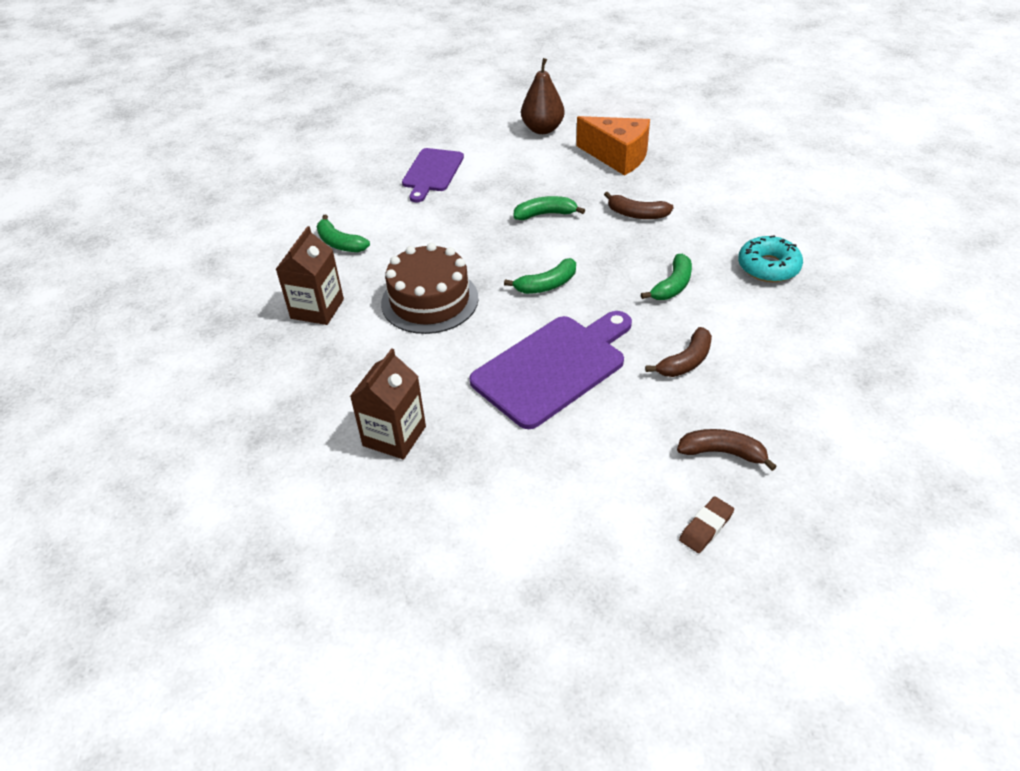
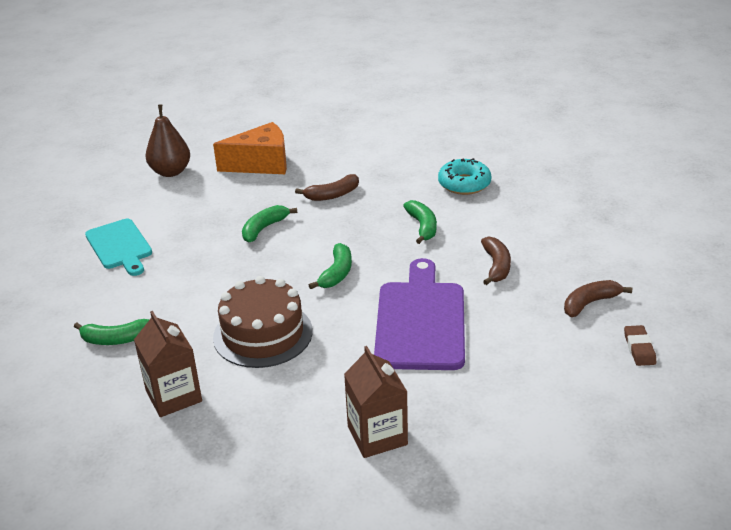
camera: 45 degrees left, 10 degrees down
(432, 172) = (120, 246): purple cutting board -> turquoise cutting board

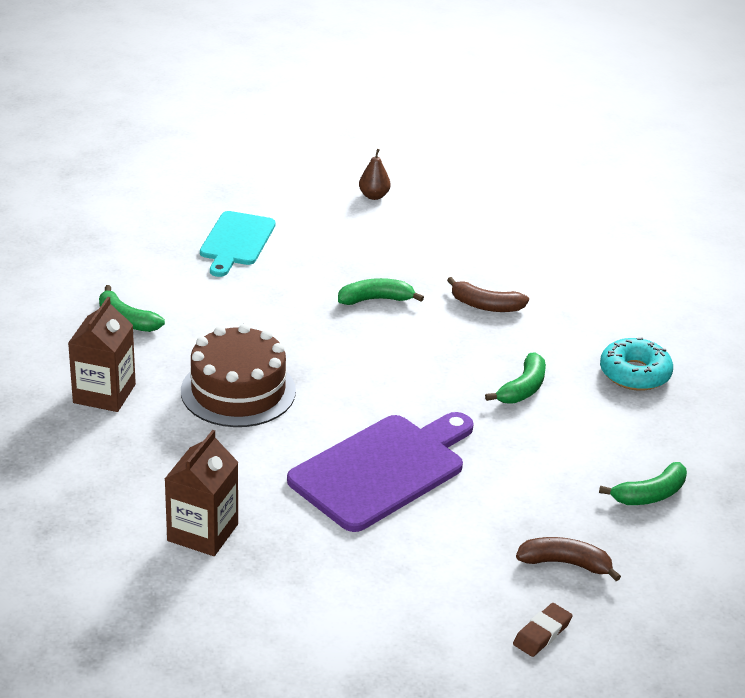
camera: 40 degrees right, 0 degrees up
(171, 172) = (374, 196): brown pear -> brown pear, size x0.59
(261, 164) = (466, 235): orange cheese -> none
(336, 273) = (376, 380): green banana -> green banana (650, 494)
(496, 266) = (532, 470): brown banana -> none

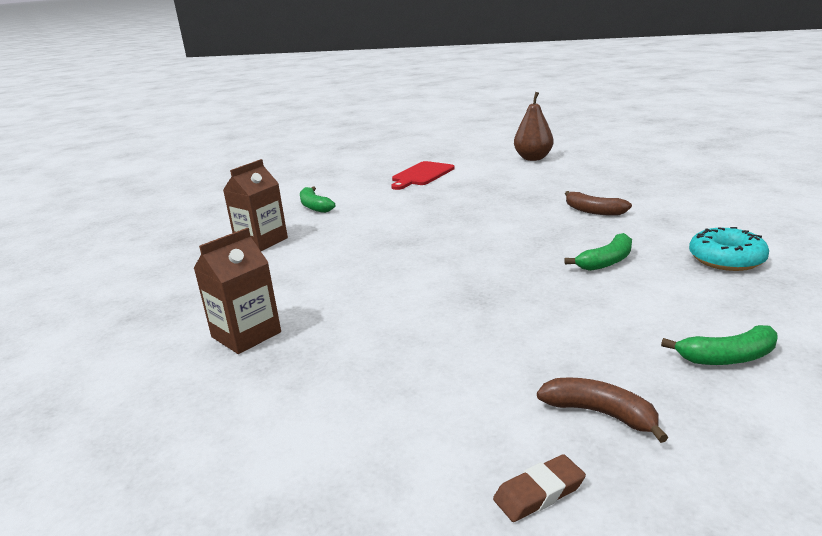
camera: 25 degrees right, 10 degrees down
(236, 241) = (421, 175): turquoise cutting board -> red cutting board
(238, 391) = (358, 246): brown cake -> none
(374, 196) = (533, 158): brown pear -> brown pear, size x1.71
(375, 299) = (503, 204): green banana -> none
(382, 469) = (441, 306): purple cutting board -> none

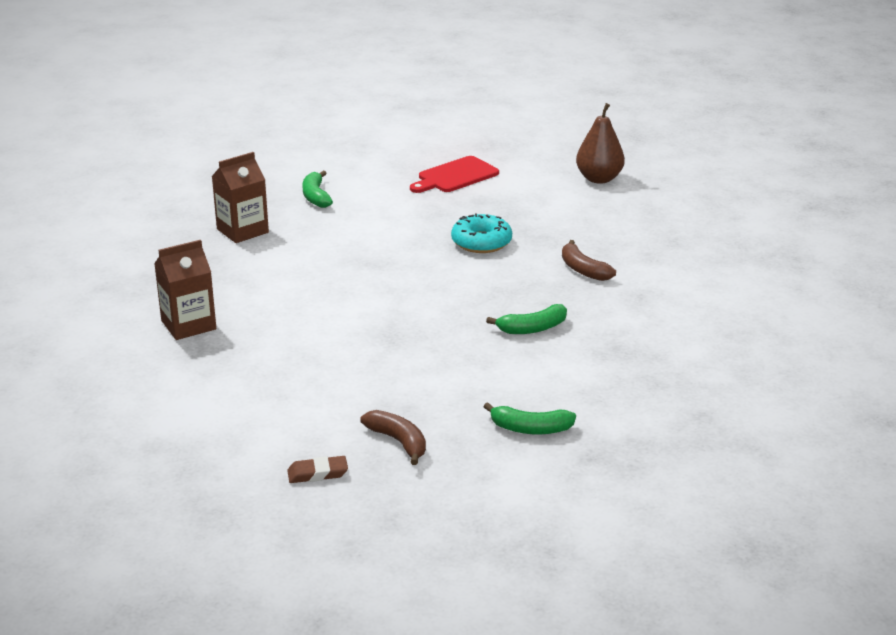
camera: 15 degrees right, 5 degrees up
(726, 259) = (639, 351): turquoise donut -> turquoise donut (481, 242)

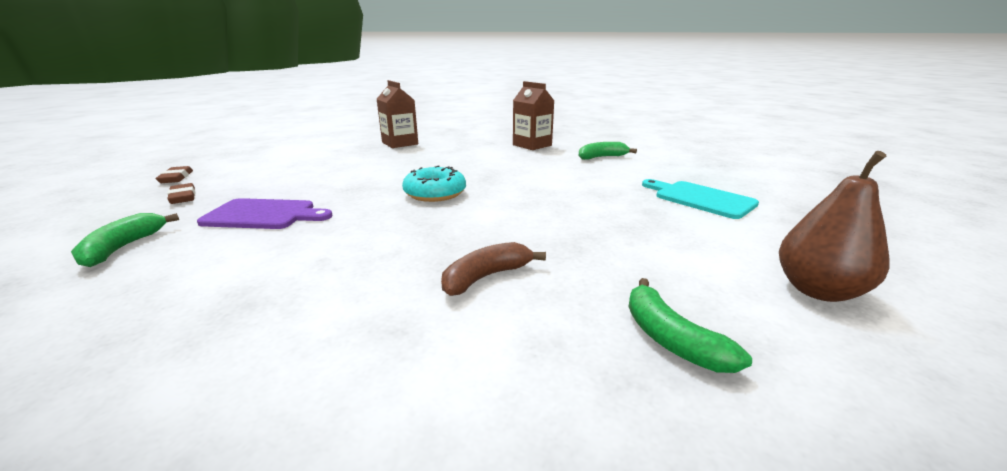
camera: 85 degrees right, 5 degrees down
(398, 442) = (183, 197): brown banana -> brown eraser
(455, 176) = (700, 199): red cutting board -> turquoise cutting board
(462, 376) = (264, 215): none -> purple cutting board
(481, 242) = (545, 215): turquoise donut -> turquoise donut (435, 193)
(532, 328) = (336, 245): green banana -> green banana (671, 339)

